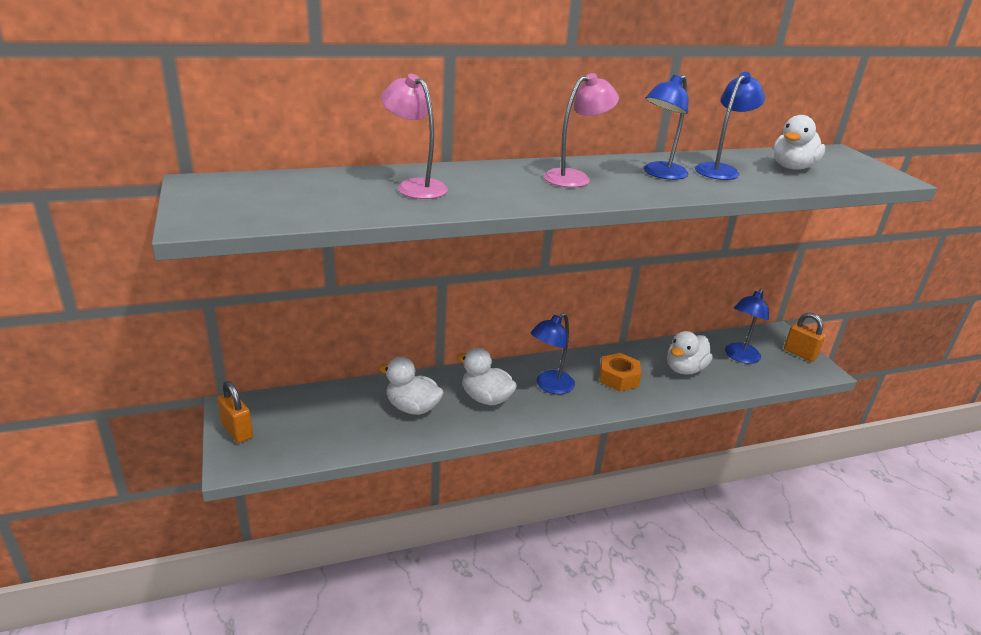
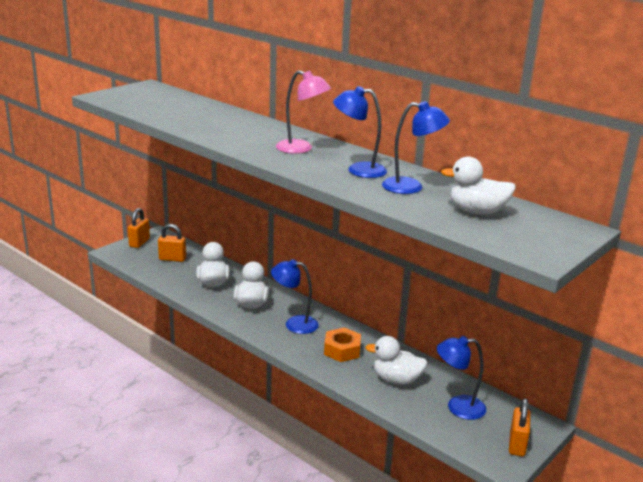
camera: 60 degrees right, 5 degrees down
(317, 418) = (172, 259): none -> orange padlock
(415, 186) = (214, 119): pink lamp -> none

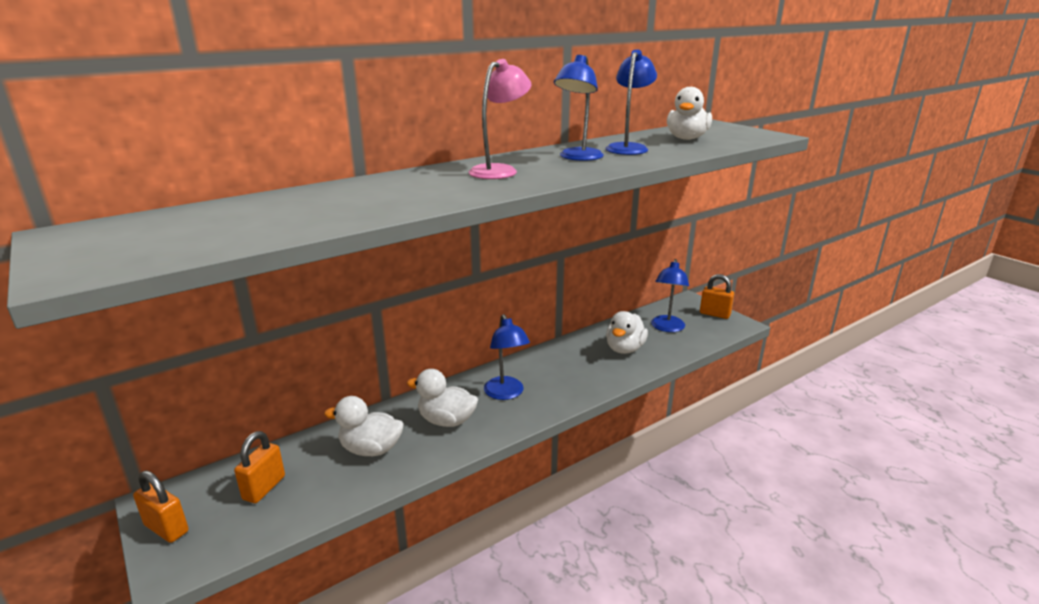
camera: 75 degrees left, 0 degrees up
(294, 324) = (506, 393): blue lamp -> blue lamp turned 45 degrees counterclockwise
(342, 350) = (568, 370): orange nut -> none

